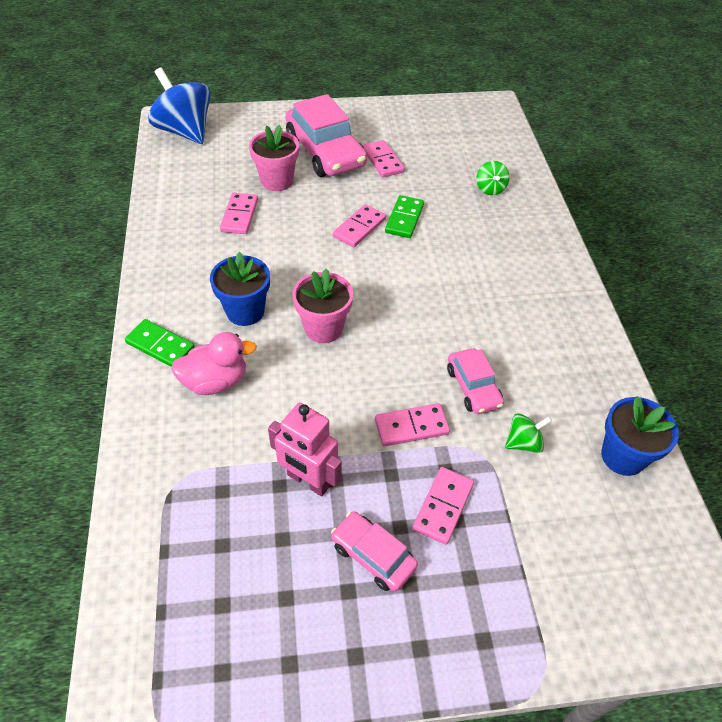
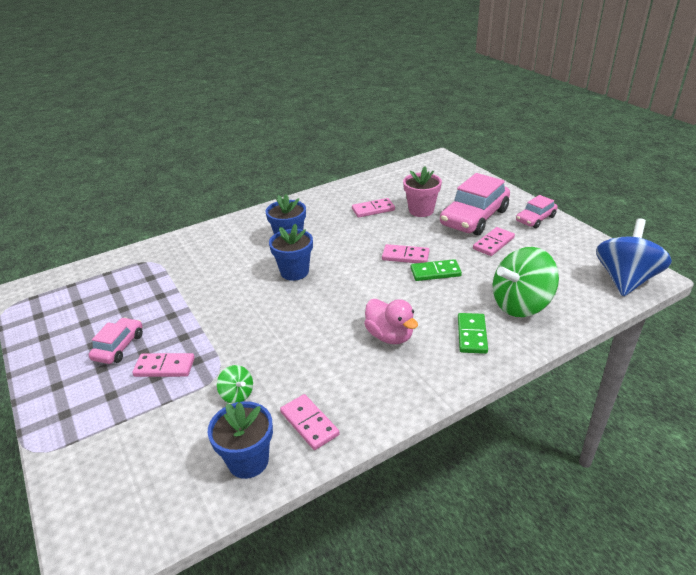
camera: 70 degrees right, 15 degrees down
(160, 346) = (244, 223): green domino -> green domino (471, 335)
(185, 131) = (434, 166): blue spinning top -> blue spinning top (625, 280)
(215, 381) = (227, 249): pink duck -> pink duck (390, 336)
(308, 481) = (167, 305): pink robot -> none
(323, 328) = (294, 272): pink flower pot -> blue flower pot
(411, 427) = (227, 334): pink domino -> pink domino (309, 423)
(473, 387) = (279, 354): pink car -> pink car (535, 219)
(490, 189) = (521, 304): green spinning top -> green spinning top, size x2.17

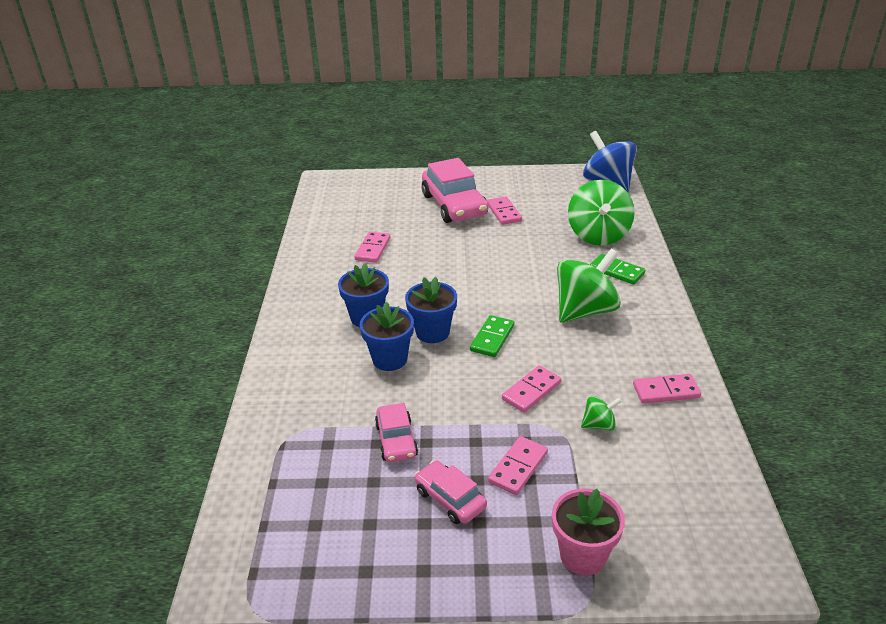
camera: 60 degrees left, 0 degrees up
(248, 461) = (690, 440): blue flower pot -> blue flower pot (389, 359)
(390, 336) = (585, 310): pink duck -> green spinning top
(405, 256) = (475, 261): pink domino -> pink domino (531, 391)
(421, 210) = (408, 225): pink flower pot -> pink flower pot (583, 555)
(435, 272) = (517, 255): green domino -> green domino (492, 338)
(535, 219) = (490, 180): pink car -> pink car (396, 440)

